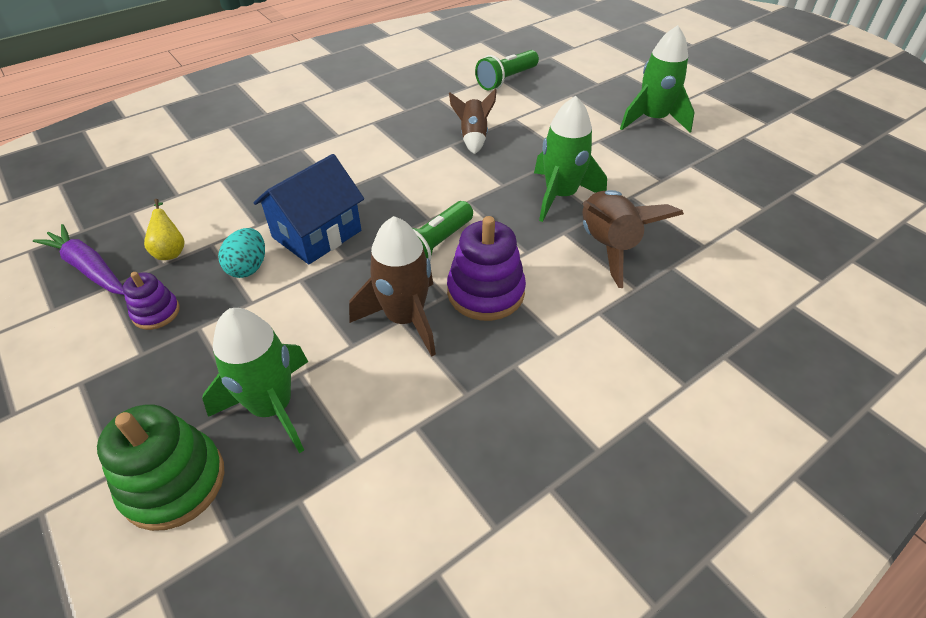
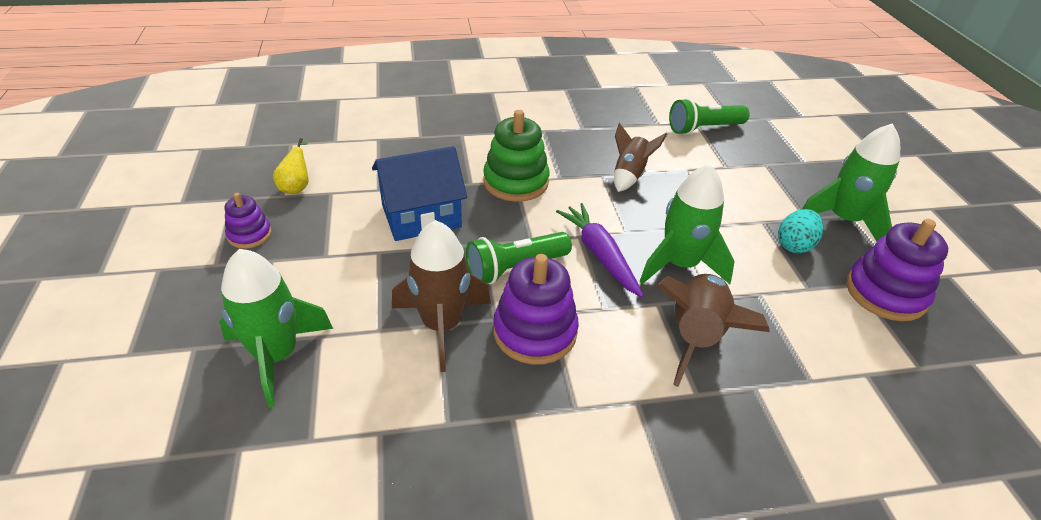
camera: 25 degrees right, 5 degrees down
(89, 268) = (229, 179): purple carrot -> purple carrot (599, 254)
(174, 482) = (161, 384): green stacking toy -> green stacking toy (516, 182)
(248, 267) = (345, 224): turquoise egg -> turquoise egg (794, 245)
(712, 164) = (885, 293): none -> purple stacking toy

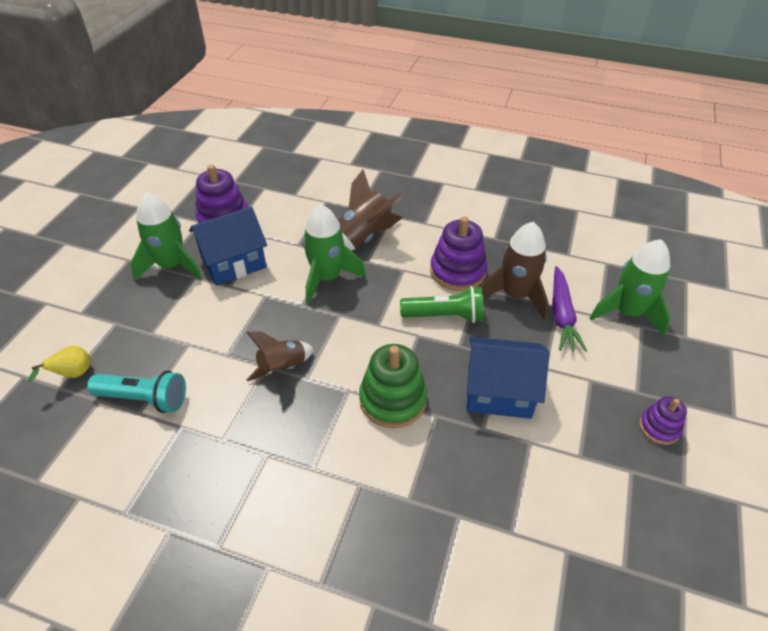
camera: 150 degrees left, 5 degrees up
(296, 187) = (616, 478): yellow pear -> yellow pear (73, 374)
(599, 254) = (376, 304): purple carrot -> purple carrot (561, 315)
(703, 129) = (144, 399): green flashlight -> turquoise flashlight
(794, 245) = (233, 262): turquoise egg -> blue house

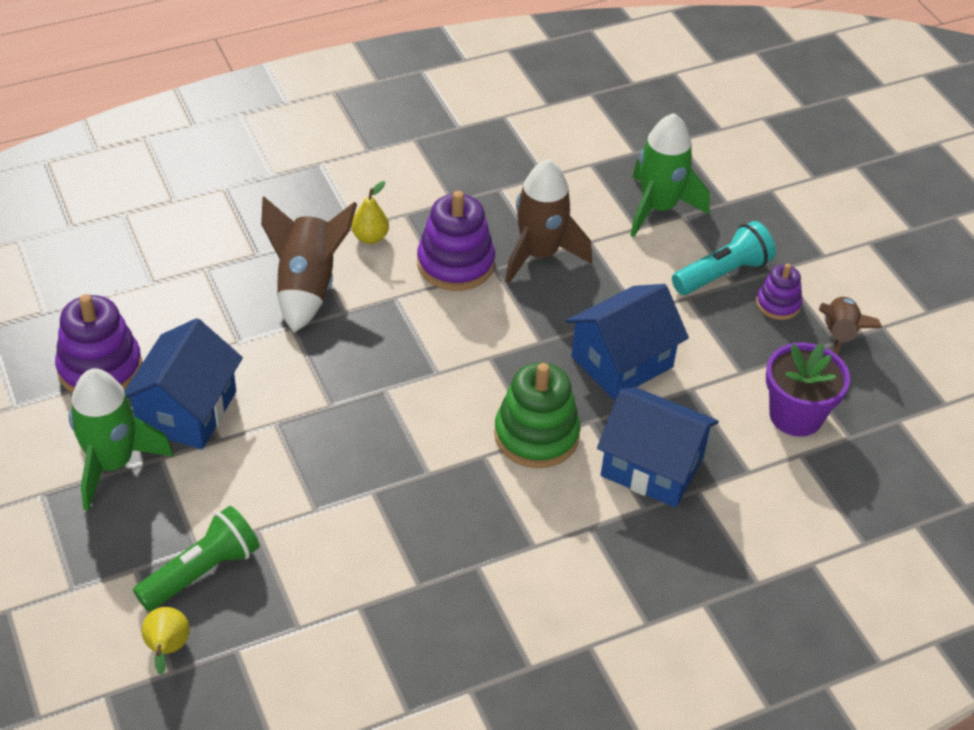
camera: 45 degrees left, 0 degrees up
(144, 399) = (286, 611): turquoise flashlight -> turquoise flashlight (722, 274)
(282, 367) = (393, 481): brown rocket -> brown rocket (839, 336)
(327, 278) = (322, 358): green rocket -> none
(425, 232) = (370, 237): none -> yellow pear
(444, 475) = (652, 467): none -> blue house
(445, 316) = (495, 320): green flashlight -> green flashlight (202, 572)
(561, 315) = (603, 248): purple carrot -> none
(593, 518) = (796, 415): none -> purple flower pot

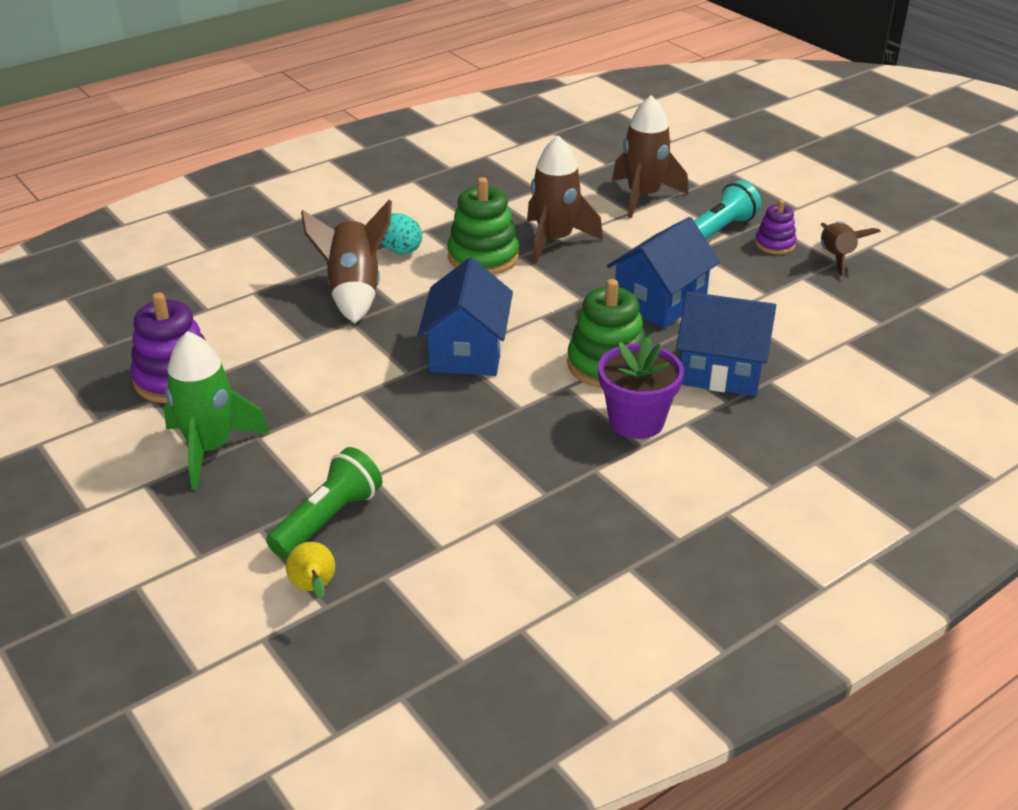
camera: 10 degrees left, 10 degrees down
(187, 411) = (271, 397): blue house -> blue house (467, 352)
(370, 237) = (399, 250): yellow pear -> turquoise egg
(455, 264) = (483, 257): purple stacking toy -> green stacking toy
(658, 208) = (643, 196): green rocket -> brown rocket
(796, 415) = (828, 315): purple flower pot -> purple flower pot (636, 421)

